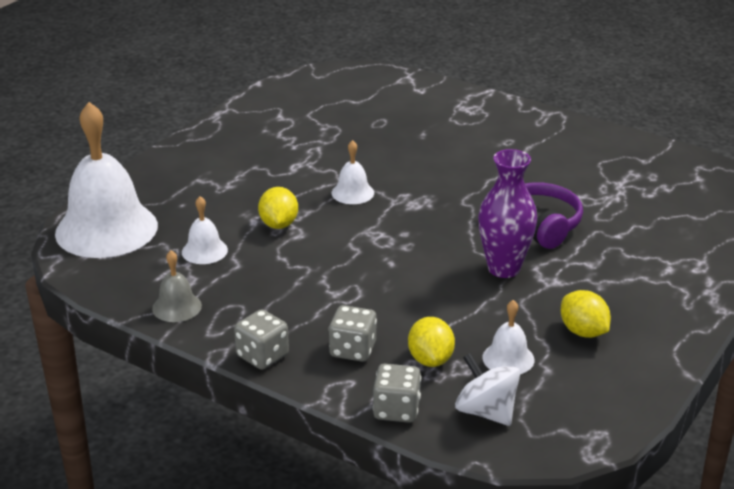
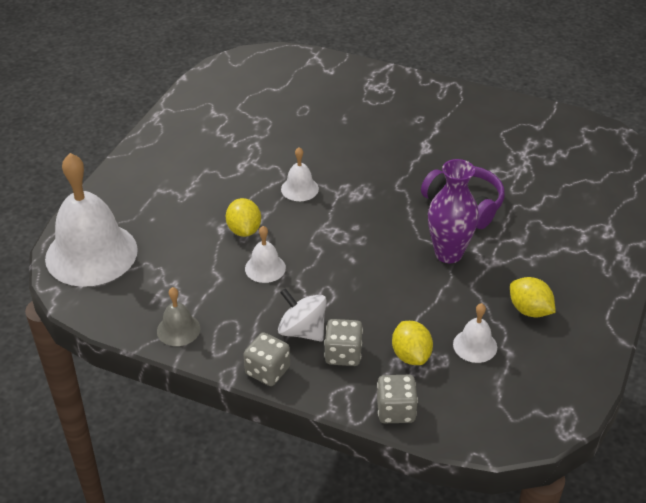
camera: 10 degrees left, 10 degrees up
(204, 251) = (186, 266): white bell -> white bell (265, 268)
(486, 412) = (470, 402): white spinning top -> white spinning top (302, 331)

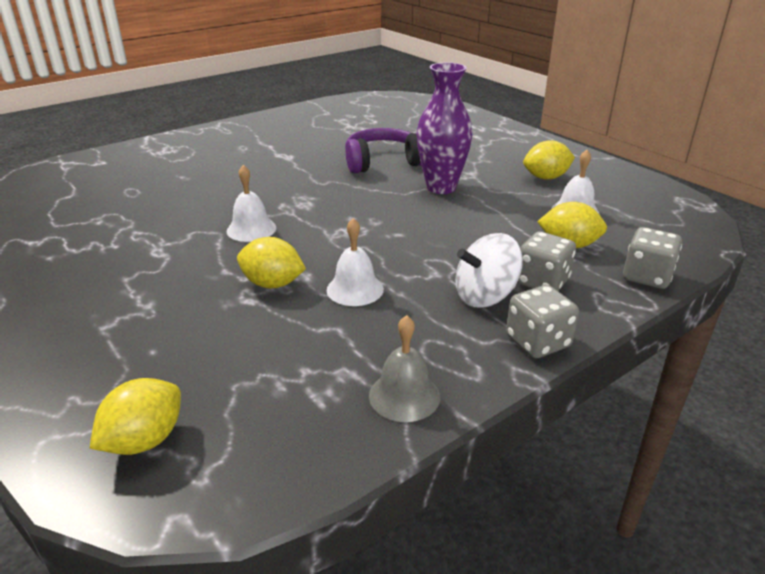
camera: 60 degrees left, 10 degrees down
(91, 253) = (145, 440): white bell -> yellow lemon

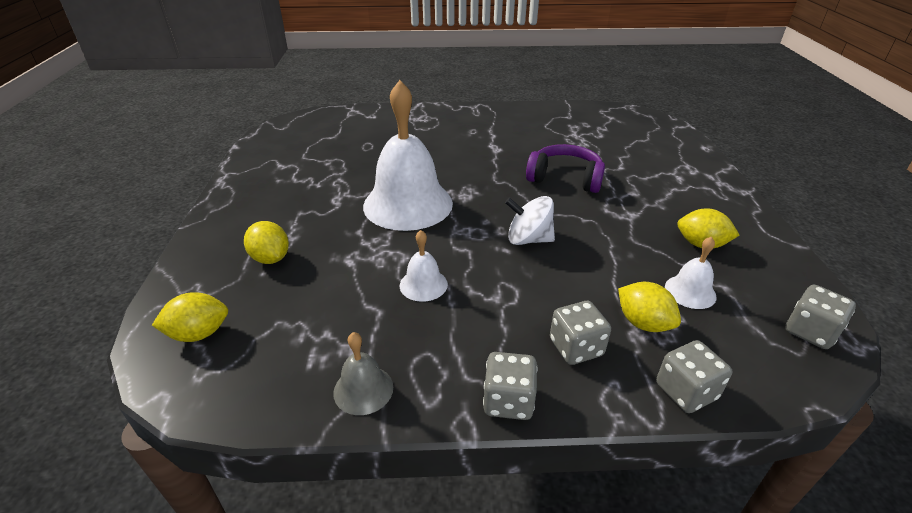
camera: 35 degrees right, 5 degrees up
(251, 229) = (408, 204): white bell -> white bell, size x2.26
(272, 284) = (376, 255): yellow lemon -> yellow lemon (271, 258)
(441, 187) = (588, 219): purple vase -> none
(485, 296) = (512, 337): white spinning top -> white spinning top (528, 239)
(673, 208) = (810, 331): none -> grey dice

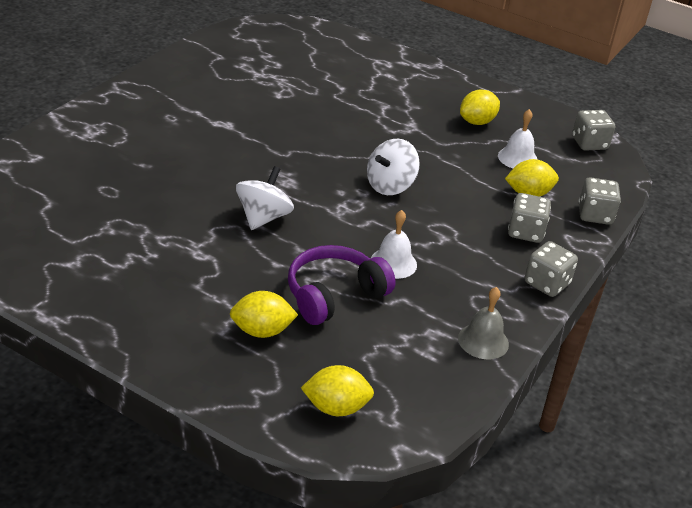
camera: 60 degrees left, 0 degrees up
(199, 333) = (336, 407): yellow lemon -> yellow lemon turned 75 degrees clockwise
(408, 204) = (263, 217): white bell -> white spinning top
(565, 178) = (325, 121): purple headphones -> purple headphones (334, 295)

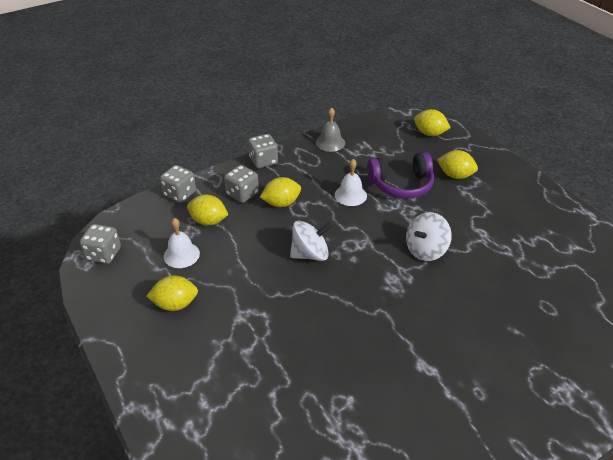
camera: 150 degrees left, 5 degrees up
(469, 232) = (281, 203): none -> yellow lemon

